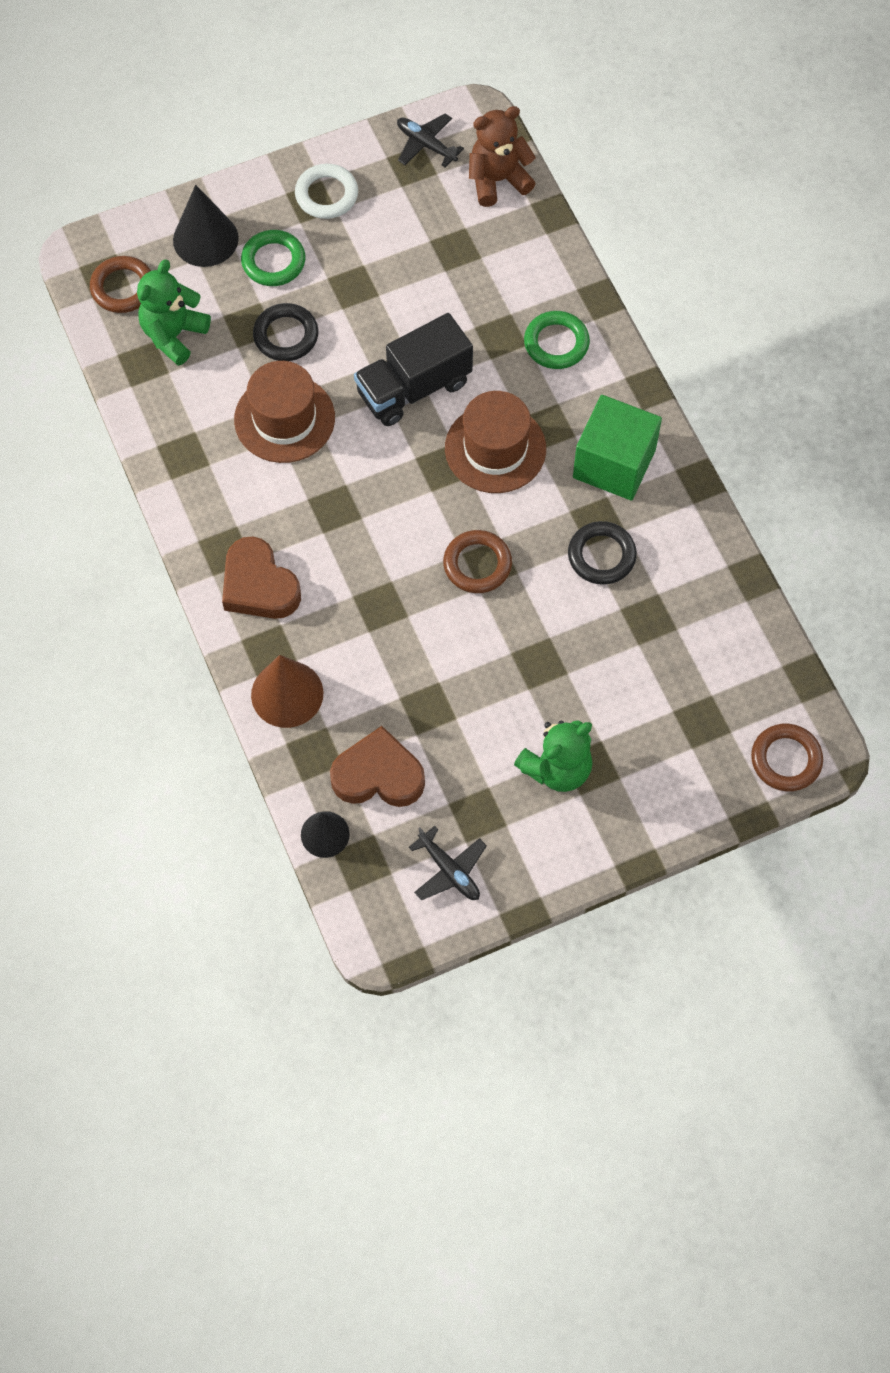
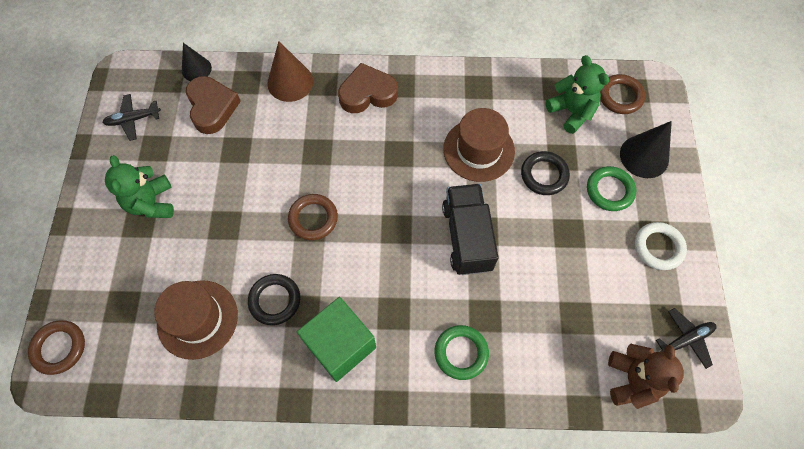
camera: 115 degrees right, 0 degrees up
(378, 775) = (212, 107): brown heart -> brown heart turned 45 degrees counterclockwise
(495, 448) = (393, 269): brown hat -> brown hat (197, 319)

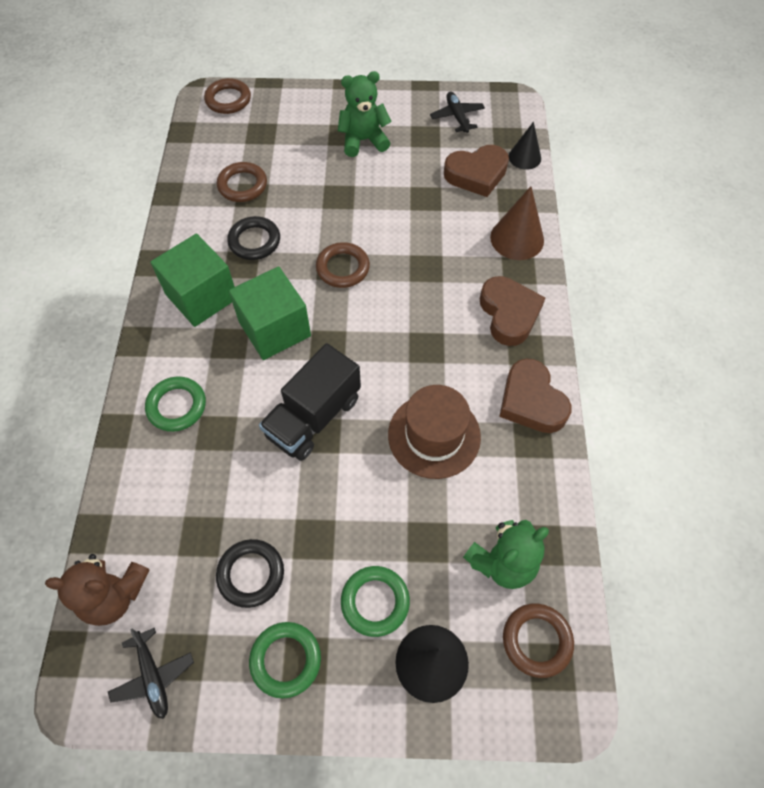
camera: 90 degrees right, 5 degrees down
(197, 319) = (242, 185): brown hat -> brown ring
(379, 274) = (274, 329): none -> green cube
(447, 85) = (531, 401): none -> brown heart
(467, 237) = (313, 417): black truck -> black truck turned 135 degrees clockwise
(544, 175) = (398, 514): black ring -> black ring (251, 574)
(658, 247) = (285, 660): white ring -> green ring

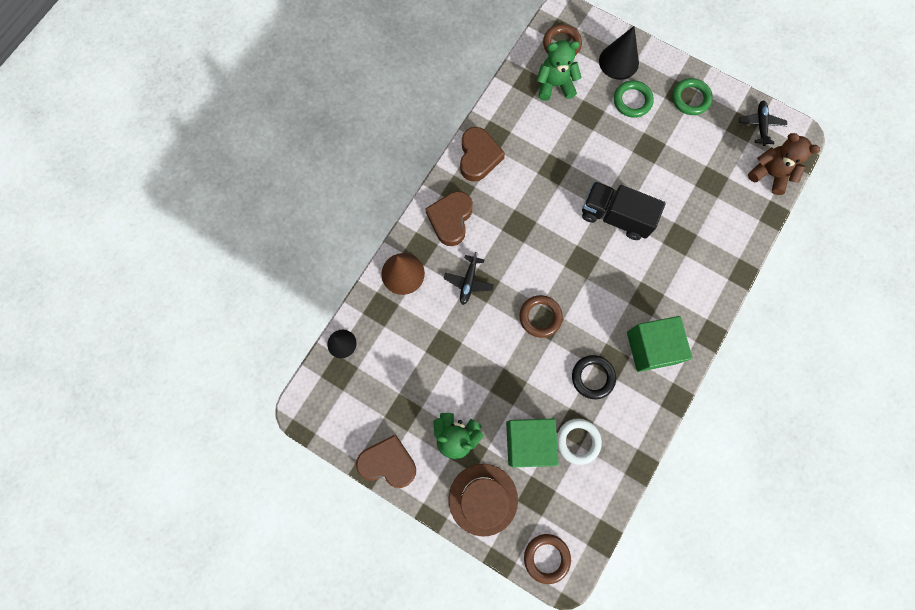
camera: 150 degrees left, 15 degrees up
(177, 406) = (698, 269): green ring -> none
(242, 185) = (578, 441): brown ring -> white ring
(251, 574) = (691, 147): black ring -> none
(274, 329) = (611, 293): green cube -> green cube (528, 442)
(313, 417) = (615, 217): black truck -> black truck turned 135 degrees counterclockwise
(434, 435) = (549, 167): brown hat -> brown hat (483, 499)
(457, 116) = (363, 418): black plane -> black plane (468, 282)
(476, 174) = (390, 348): brown heart -> brown heart (388, 462)

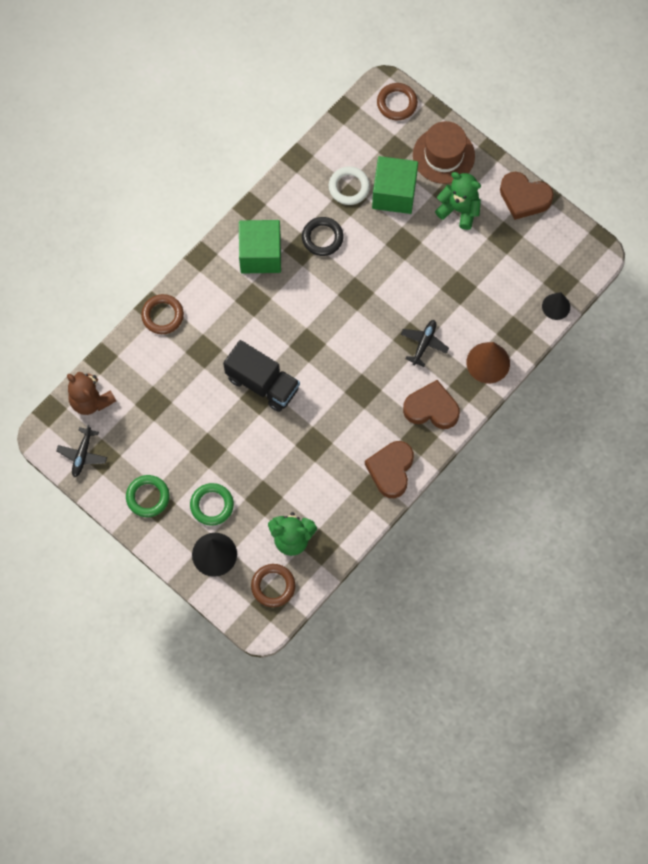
camera: 170 degrees left, 5 degrees down
(450, 219) = (431, 408): brown heart -> brown heart turned 105 degrees counterclockwise
(540, 317) = (360, 299): brown ring -> brown ring (162, 315)

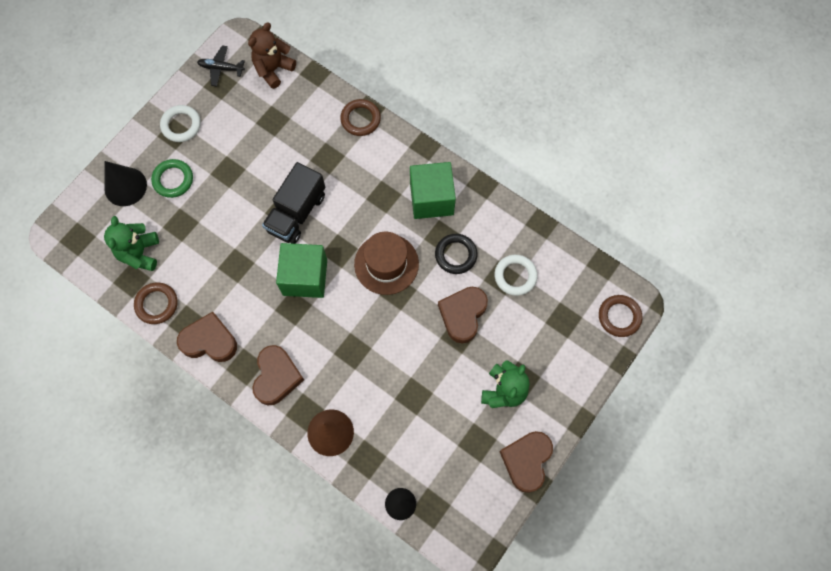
camera: 85 degrees right, 0 degrees up
(148, 497) = (181, 125): green ring -> white ring
(273, 586) = (93, 240): brown ring -> brown ring (157, 304)
(383, 237) = (463, 315): none -> brown heart
(394, 193) = (514, 321): green cube -> green cube (305, 277)
(424, 343) = (347, 364): black plane -> none
(443, 155) = (565, 370): brown hat -> brown hat (386, 264)

